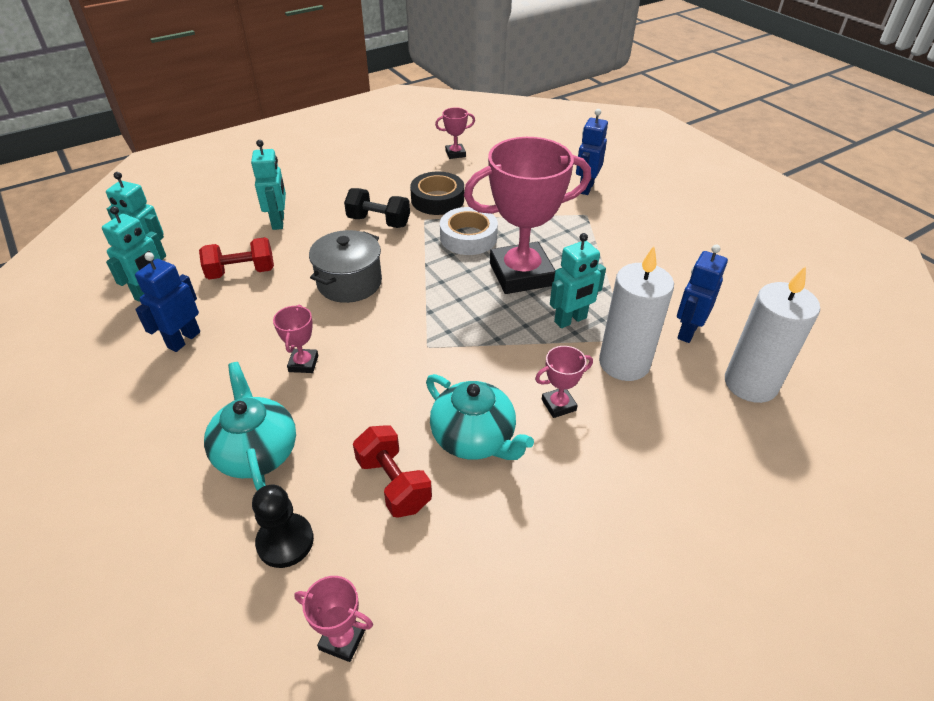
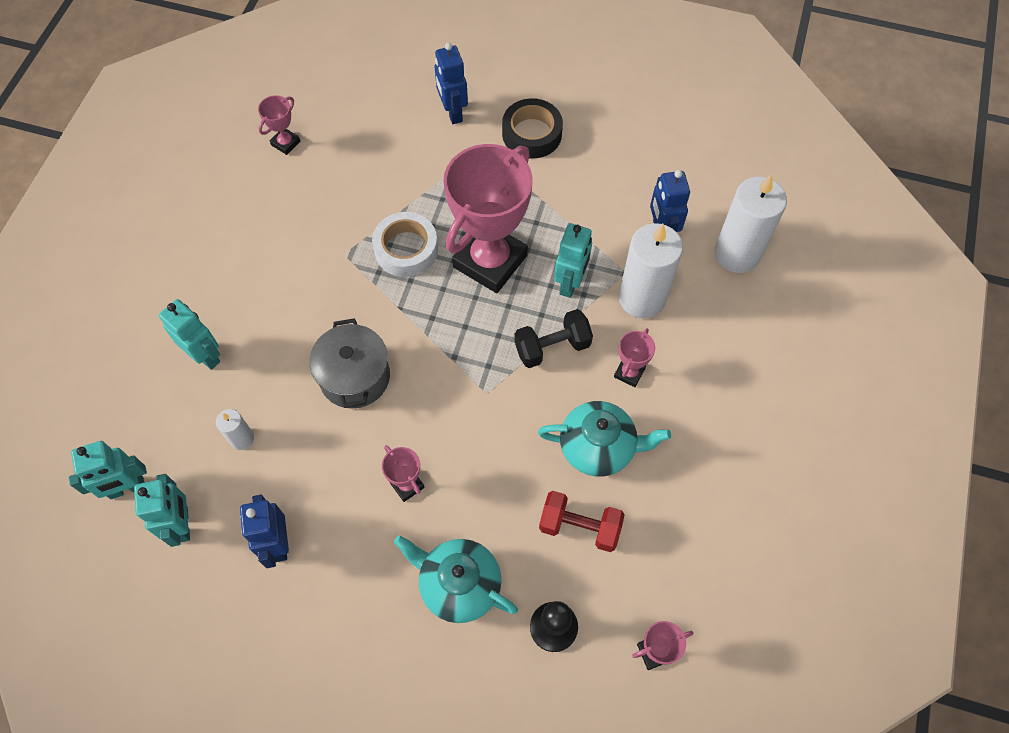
camera: 40 degrees left, 20 degrees up
(241, 272) = (242, 439): red dumbbell -> white candle
(379, 221) = (304, 287): black dumbbell -> black dumbbell (552, 347)
(437, 200) = (331, 220): black tape -> black tape (532, 134)

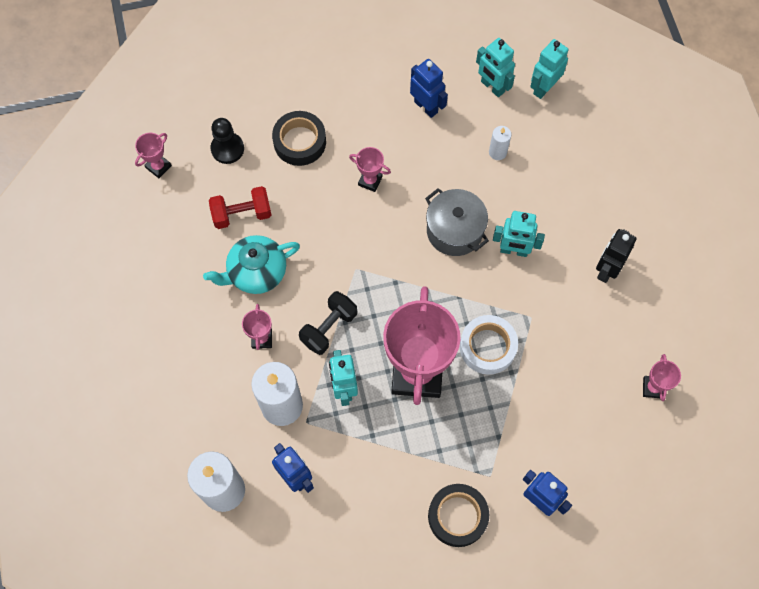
camera: 150 degrees right, 5 degrees up
(205, 355) = (567, 190): turquoise robot -> turquoise robot (514, 250)
(236, 258) = (606, 269): none -> black robot
(458, 584) = (299, 142): turquoise teapot -> black tape

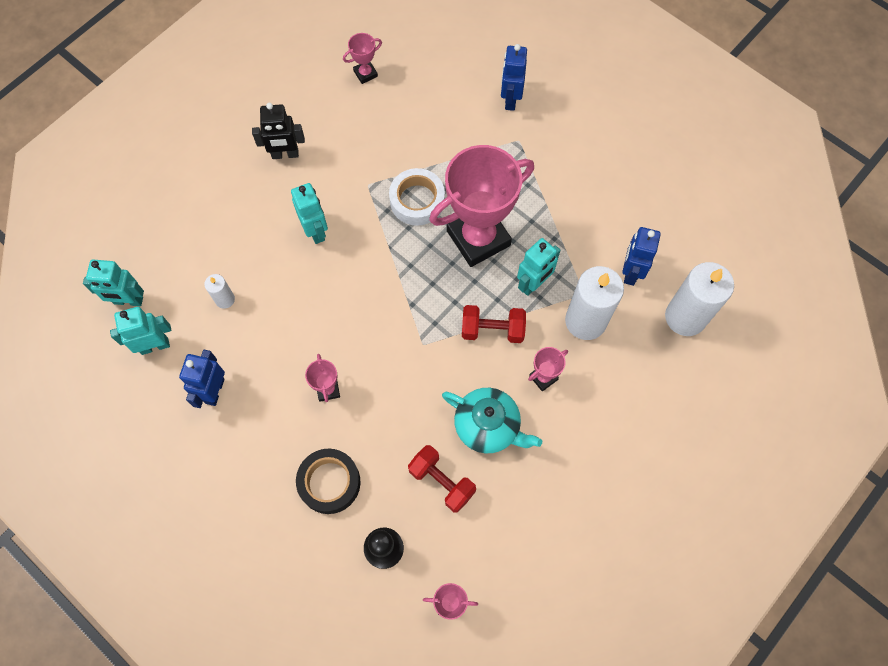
camera: 125 degrees left, 0 degrees up
(329, 328) = (492, 330): black dumbbell -> red dumbbell
(454, 230) = (329, 287): grey pot -> none
(457, 516) = (566, 144): black tape -> none
(492, 87) = (155, 345): turquoise robot -> turquoise robot turned 120 degrees counterclockwise

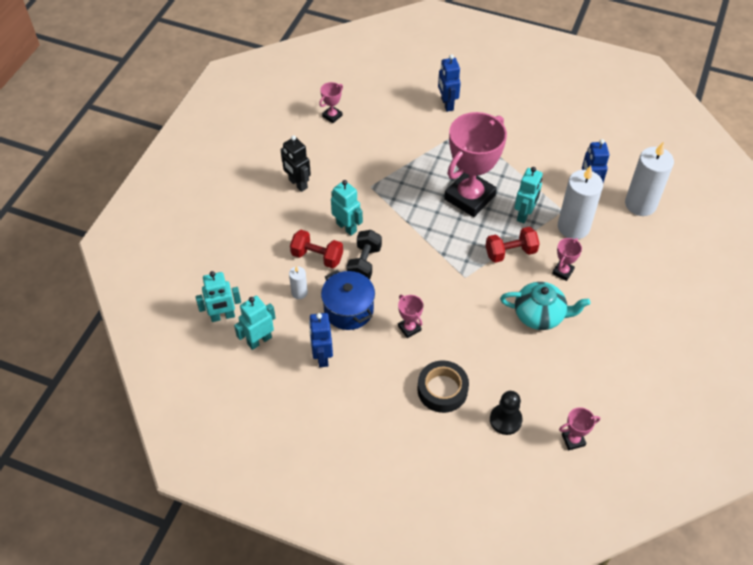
camera: 20 degrees left, 15 degrees down
(270, 341) = (348, 309): none -> blue pot
(285, 154) = (297, 184): black robot -> black robot turned 75 degrees clockwise
(315, 286) = (364, 263): none -> black dumbbell
(417, 201) = (412, 186): white tape -> none
(441, 482) = (525, 362): red dumbbell -> red dumbbell (317, 257)

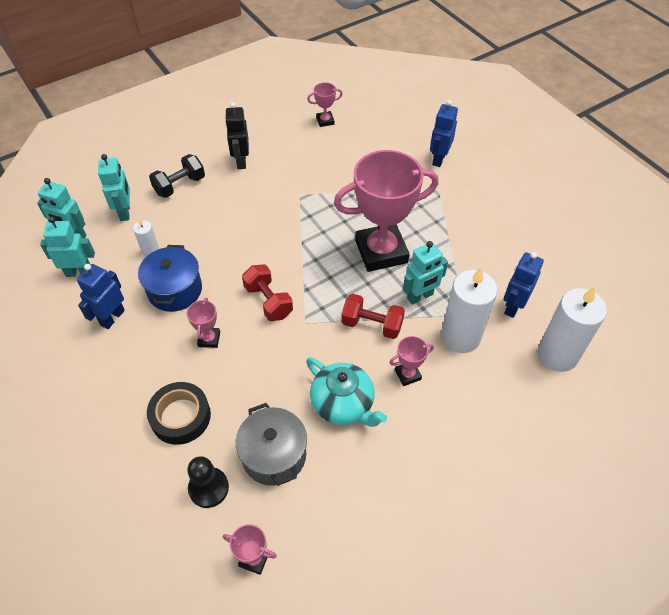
camera: 35 degrees right, 0 degrees up
(317, 257) = (195, 229): red dumbbell -> red dumbbell (268, 301)
(346, 227) = (245, 218): turquoise robot -> turquoise robot (125, 212)
(364, 263) = (228, 258): black dumbbell -> black dumbbell (180, 185)
(527, 374) = (274, 455): none -> grey pot

